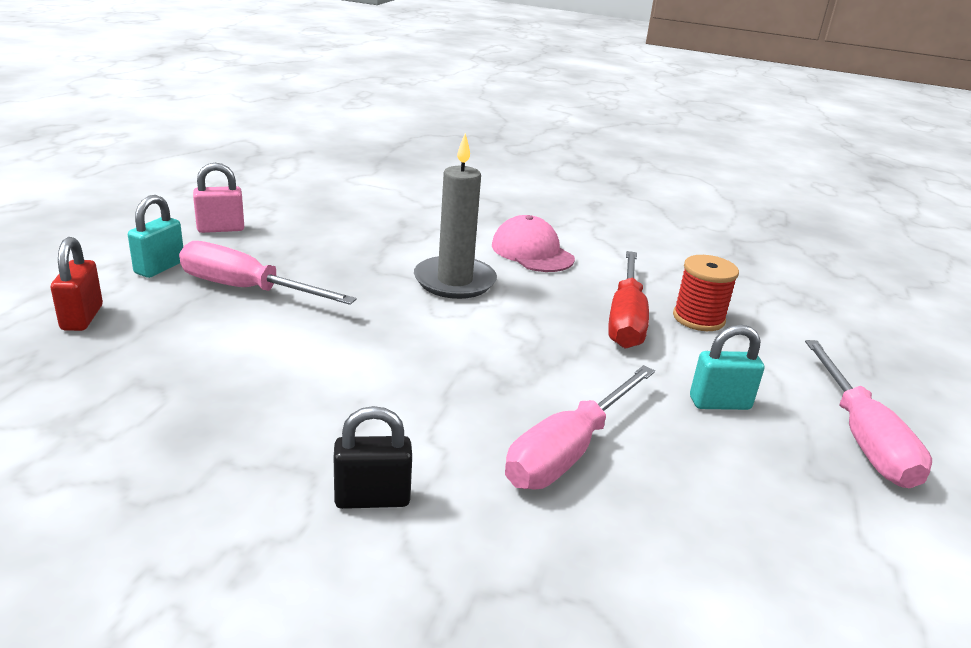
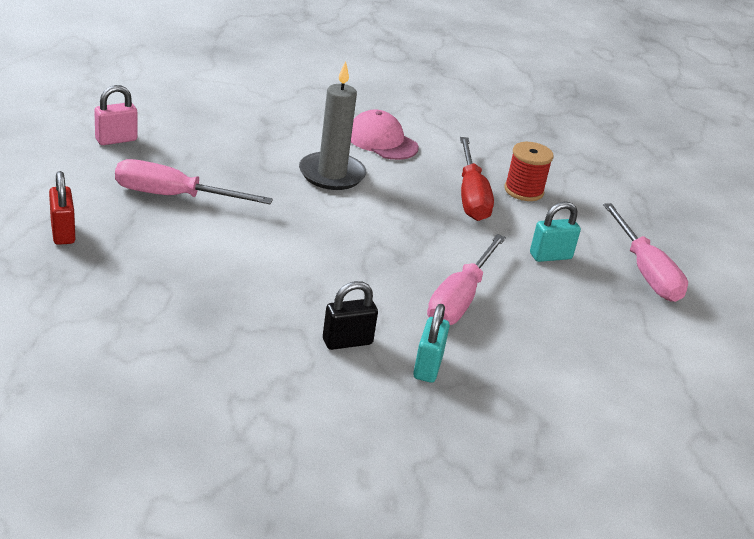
camera: 15 degrees left, 5 degrees up
(159, 267) = (91, 182): turquoise padlock -> turquoise padlock (427, 367)

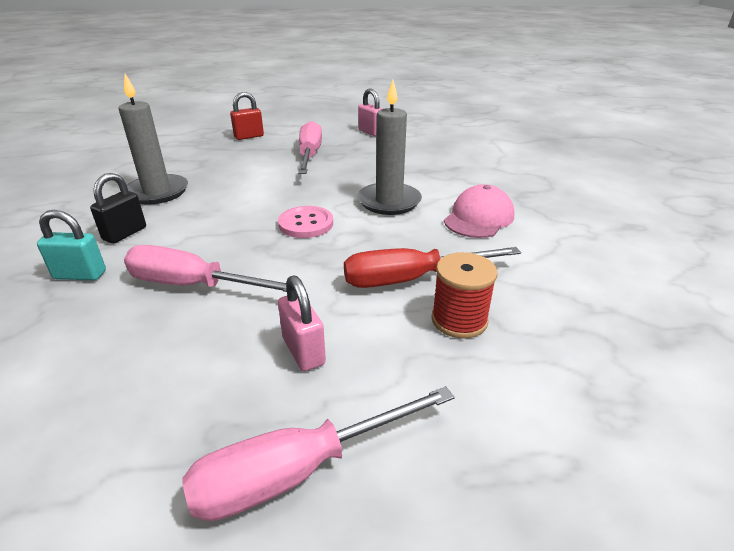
camera: 85 degrees right, 0 degrees up
(239, 319) = (157, 192): none -> grey candle
(347, 342) = (125, 234): black padlock -> black padlock turned 60 degrees clockwise
(363, 227) = (306, 224): none -> pink button
(550, 256) = (303, 351): turquoise padlock -> pink padlock

